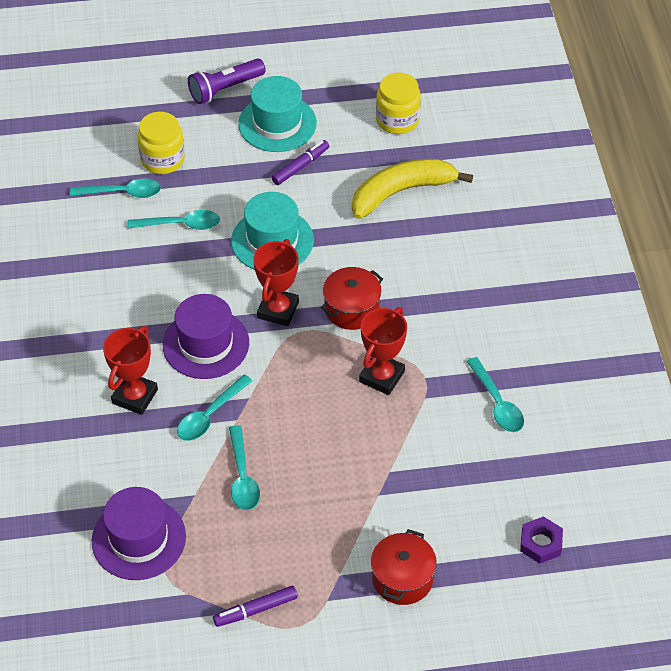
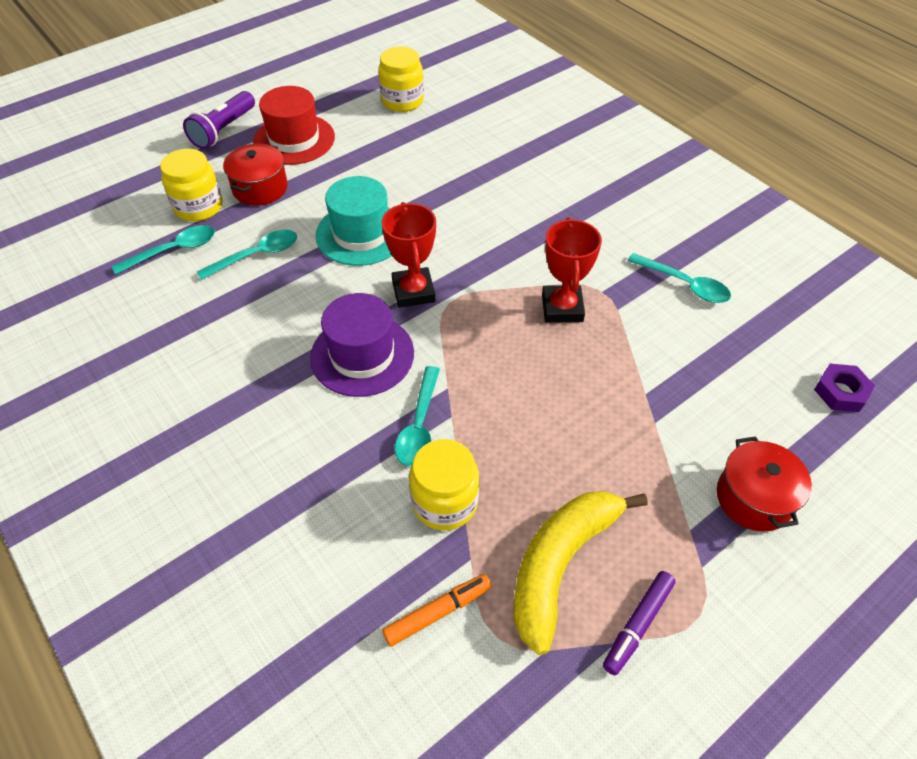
camera: 30 degrees left, 0 degrees up
(135, 396) = (320, 445): red trophy -> none
(139, 539) = (438, 612): purple hat -> orange marker
(190, 475) = (444, 502): none -> yellow jar
(242, 477) = (503, 474): turquoise spoon -> none
(277, 123) = (294, 139): turquoise hat -> red hat
(300, 166) = (342, 164): purple marker -> none
(351, 309) = (484, 261): red pot -> red pot (260, 188)
(402, 192) = (451, 151): yellow banana -> yellow banana (561, 564)

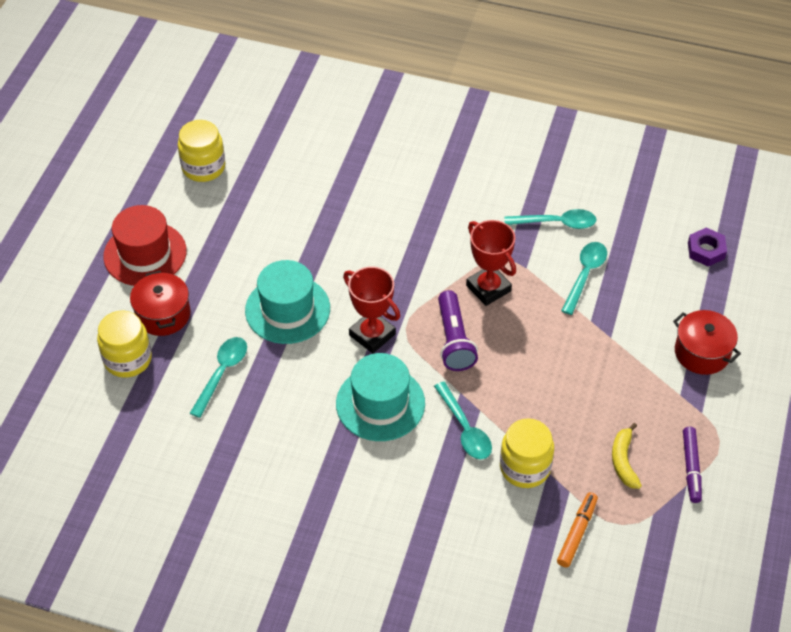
camera: 35 degrees left, 0 degrees up
(173, 250) = (149, 407): turquoise spoon -> turquoise spoon (585, 275)
(223, 130) = (70, 278): purple flashlight -> purple flashlight (454, 340)
(362, 355) = (380, 403): purple hat -> turquoise hat
(561, 564) = (623, 461): yellow banana -> yellow banana, size x0.51

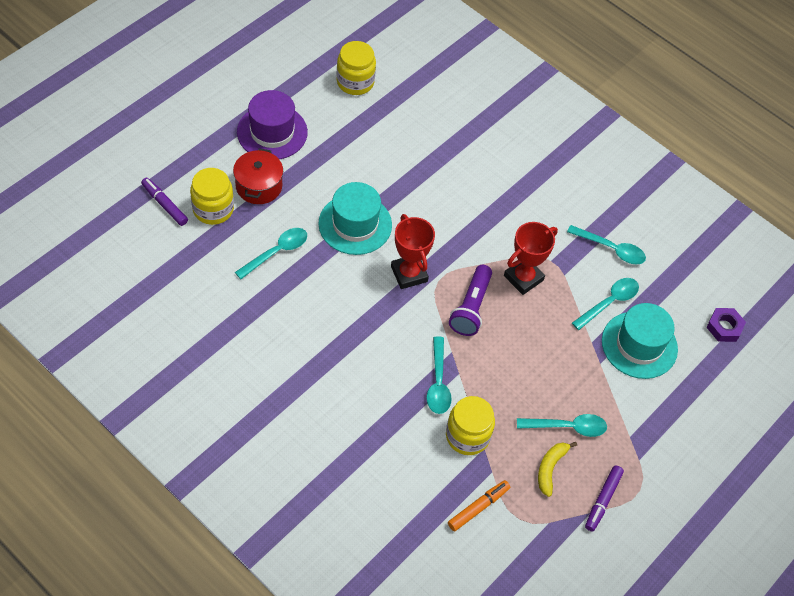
camera: 20 degrees right, 5 degrees up
(71, 377) = (164, 204): none -> purple marker
(145, 254) = (272, 132): red hat -> purple hat
(380, 403) = (383, 332): turquoise hat -> turquoise hat (639, 345)
(488, 288) = (523, 278): red trophy -> red trophy turned 60 degrees clockwise
(616, 413) = (567, 427): none -> turquoise spoon
(702, 352) = (669, 410): red pot -> none

